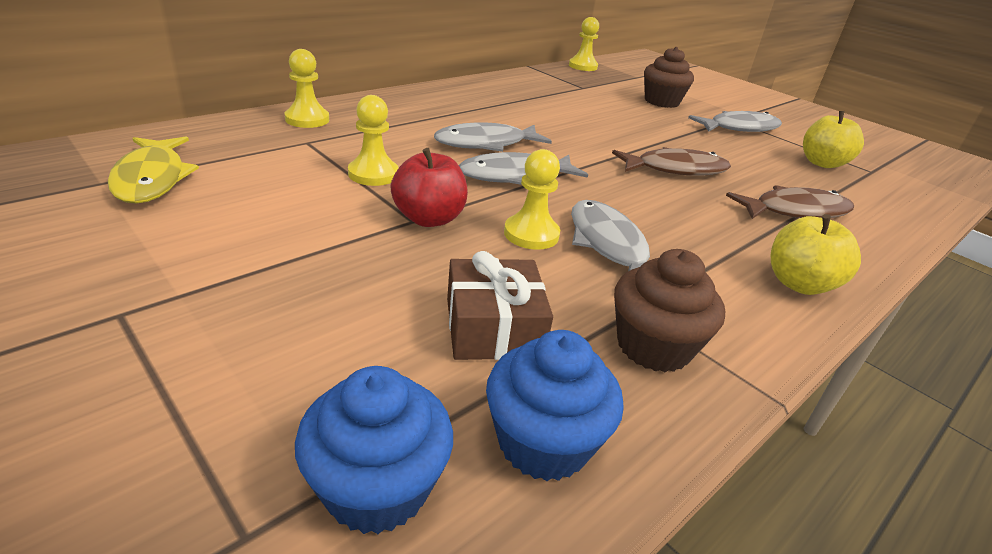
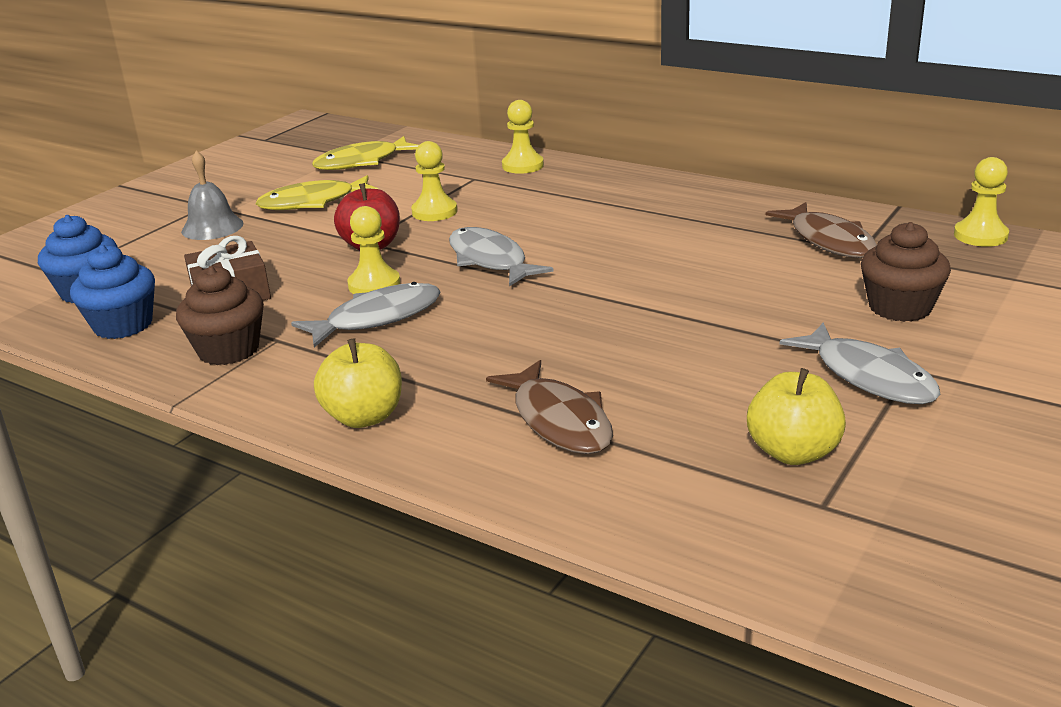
camera: 80 degrees right, 5 degrees down
(231, 318) = (212, 227): none -> grey bell
(247, 229) = (313, 202): none -> yellow fish
(486, 144) = (558, 235): grey fish -> none
(675, 169) = (611, 336): brown fish -> brown fish (829, 240)

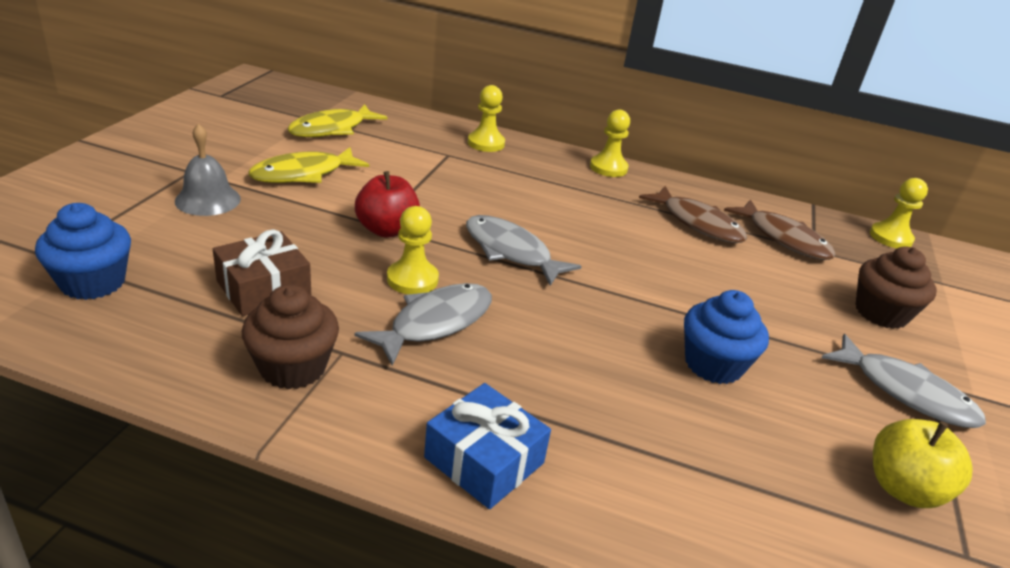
camera: 20 degrees left, 5 degrees up
(123, 325) = (153, 331): blue cupcake -> blue cupcake (713, 364)
(364, 417) = (484, 460): yellow apple -> blue gift
(434, 212) = (430, 191): yellow pawn -> yellow pawn (608, 168)
(559, 420) = (679, 457): brown fish -> brown fish (697, 223)

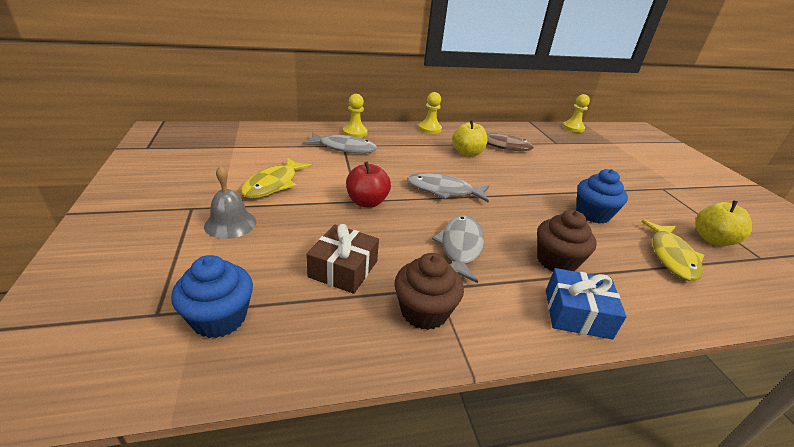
camera: 30 degrees left, 0 degrees up
(332, 129) = (255, 149): yellow fish -> yellow fish (671, 256)
(412, 279) = (417, 227): yellow pawn -> none
(621, 217) = (467, 153): none -> yellow apple
(784, 238) = (540, 141): brown fish -> none
(881, 313) = (612, 164): brown cupcake -> brown cupcake (556, 261)
(906, 392) = (662, 196): grey fish -> grey fish (344, 148)

